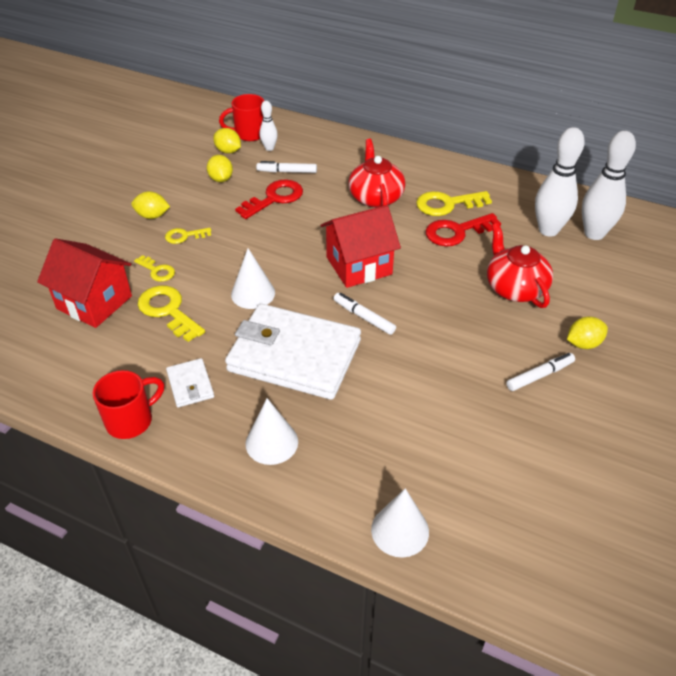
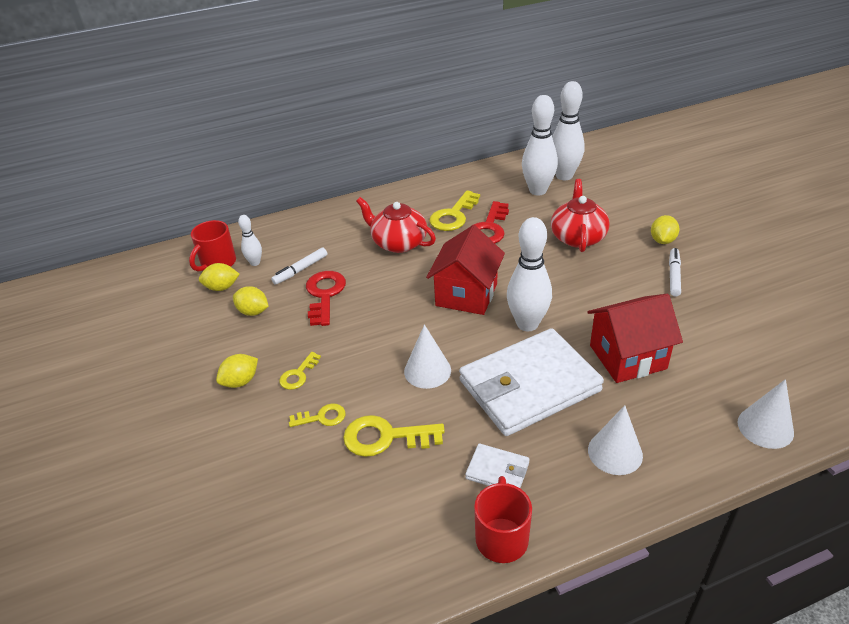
camera: 45 degrees left, 5 degrees down
(94, 302) = (310, 486): red house -> red house (627, 357)
(364, 317) = (527, 324): white marker -> white bowling pin
(515, 288) = (578, 237): red teapot -> red teapot turned 75 degrees clockwise

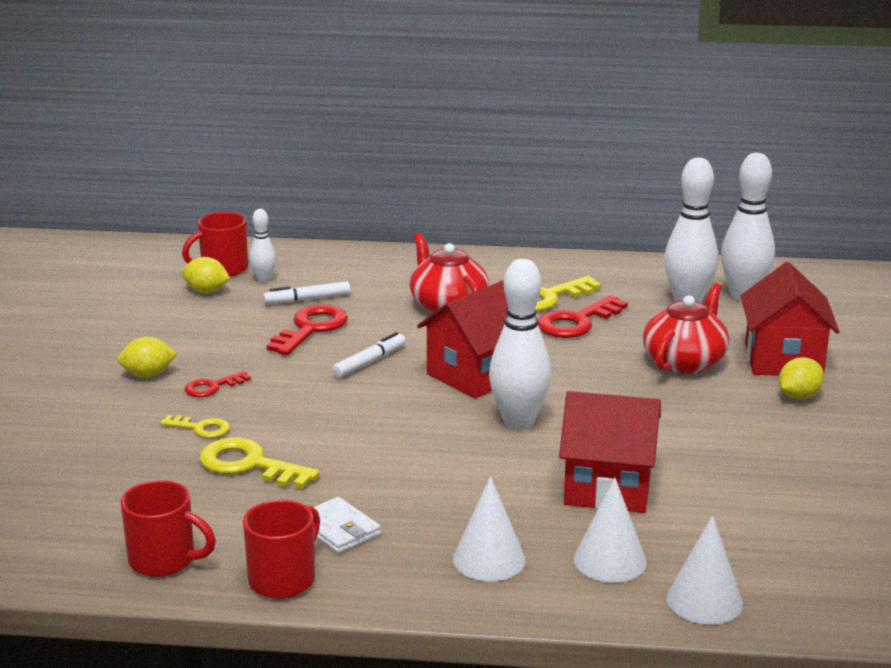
camera: 25 degrees right, 15 degrees down
(253, 312) = (218, 321): yellow lemon -> none
(298, 374) = (212, 387): yellow key -> red key
(402, 562) = (165, 561): none -> red mug
(427, 371) = (354, 426): white cone -> white cone (610, 560)
(529, 386) = (456, 474): white wallet -> none
(629, 216) = (783, 360): none -> red house
(674, 276) = (769, 434): white marker -> white marker (369, 362)

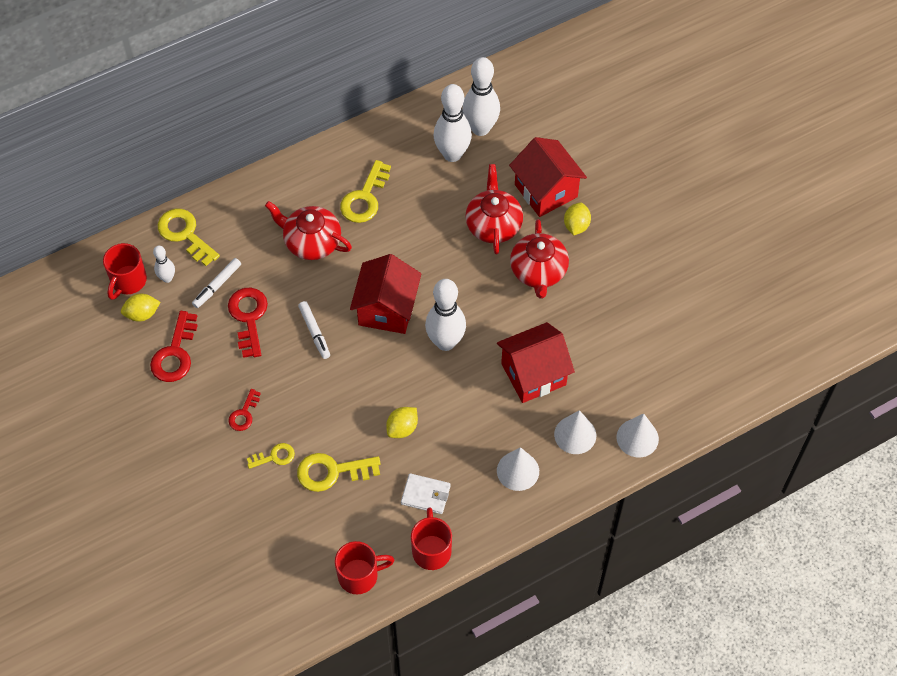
camera: 35 degrees left, 35 degrees up
(148, 374) = (193, 425): yellow lemon -> yellow lemon (402, 428)
(320, 261) = (185, 234): none -> yellow key
(369, 362) = (314, 332): white marker -> white marker turned 150 degrees clockwise
(577, 322) = (403, 216): red key -> red key (175, 353)
(707, 412) = (538, 271): none -> red teapot

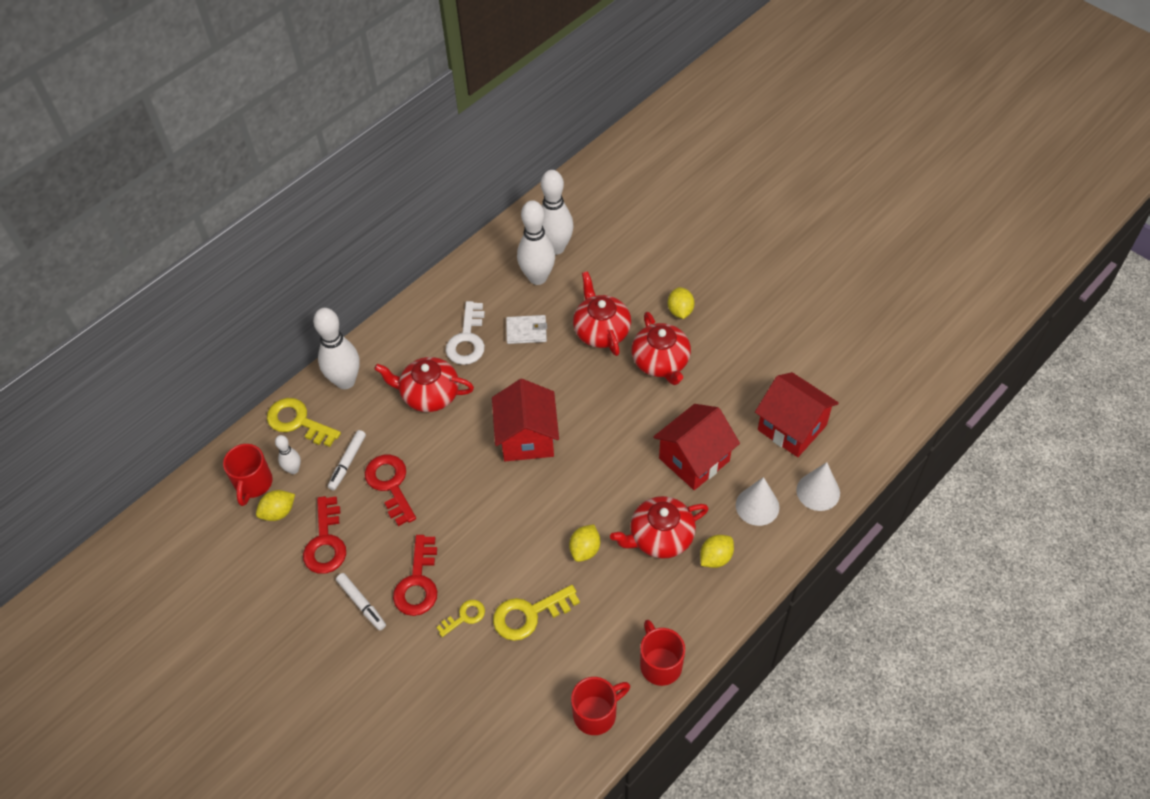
camera: 15 degrees left, 5 degrees down
(244, 414) = (418, 582): red key -> red key, size x1.72
(314, 332) = (462, 480): white marker -> white marker (361, 604)
(365, 198) = (467, 339): yellow key -> white key
(425, 495) = (633, 609): white wallet -> white wallet (526, 331)
(445, 342) = (596, 453): white bowling pin -> white bowling pin (345, 381)
(474, 437) = (660, 537): none -> red teapot
(518, 471) = (715, 558): white cone -> yellow lemon
(546, 191) = (639, 287): red house -> red house (792, 427)

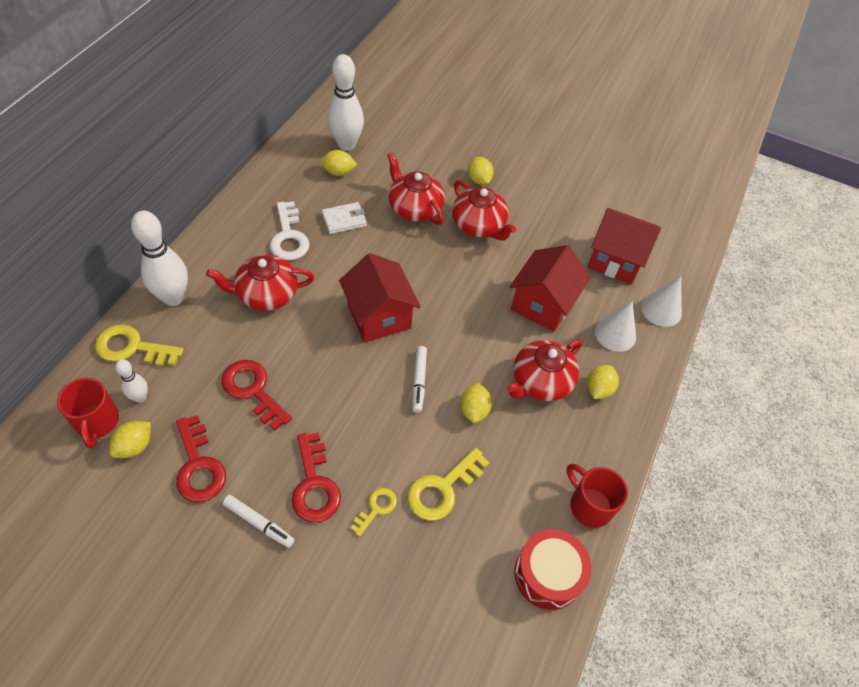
camera: 25 degrees left, 0 degrees up
(347, 462) = (199, 377): white marker -> white marker (419, 381)
(537, 277) = (338, 172): white bowling pin -> yellow lemon
(596, 713) = (548, 574): red mug -> red drum

